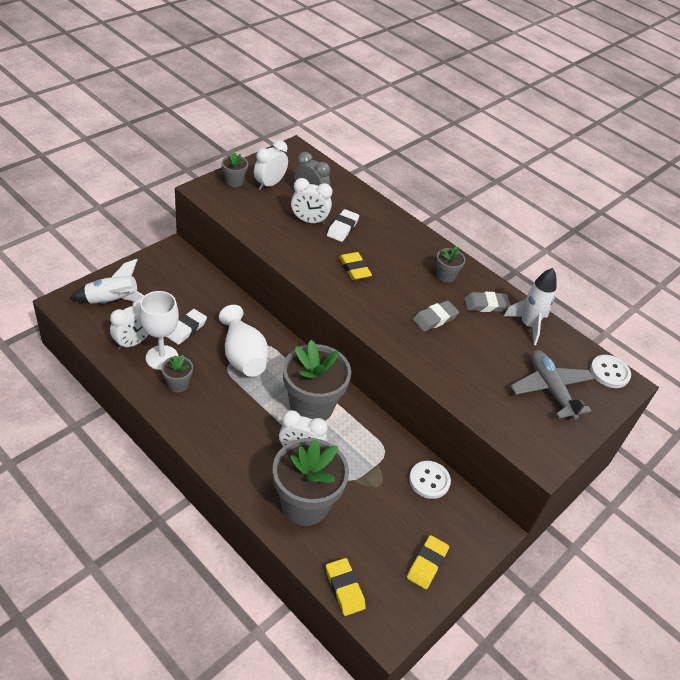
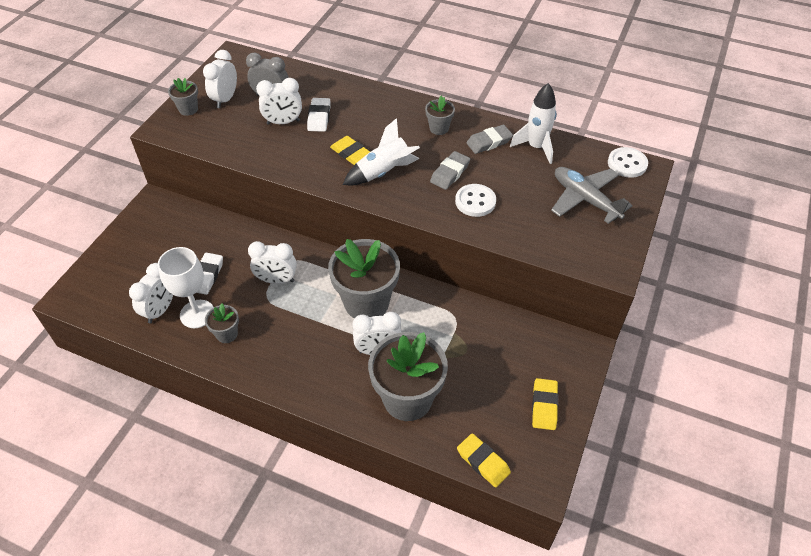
camera: 15 degrees left, 5 degrees up
(112, 301) = (116, 277): white rocket -> white rocket (383, 172)
(243, 356) = (276, 280): white vase -> white clock
(429, 481) = (508, 328): white button -> white button (475, 201)

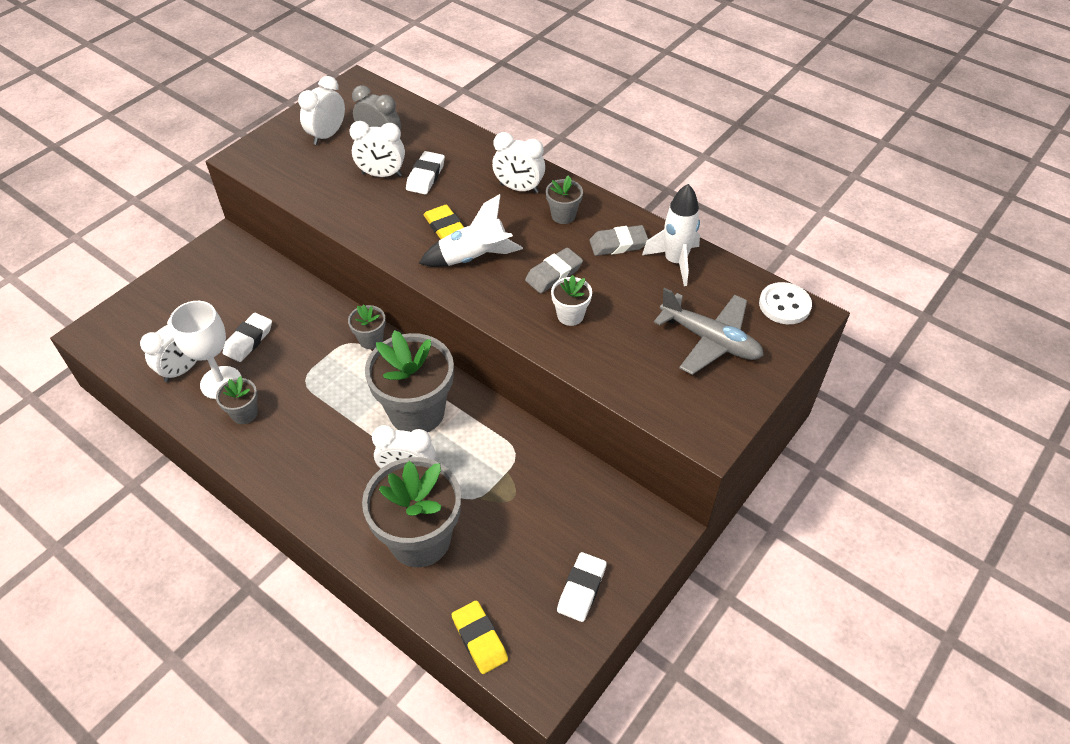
camera: 15 degrees right, 0 degrees up
(188, 109) = (281, 140): grey flower pot -> grey flower pot (371, 339)
(276, 280) = (324, 362): white clock -> white clock (519, 188)
(475, 201) = (570, 315): white button -> white flower pot
(544, 406) = (581, 589): yellow eraser -> white eraser
(585, 199) = (710, 340): grey plane -> grey plane turned 150 degrees clockwise

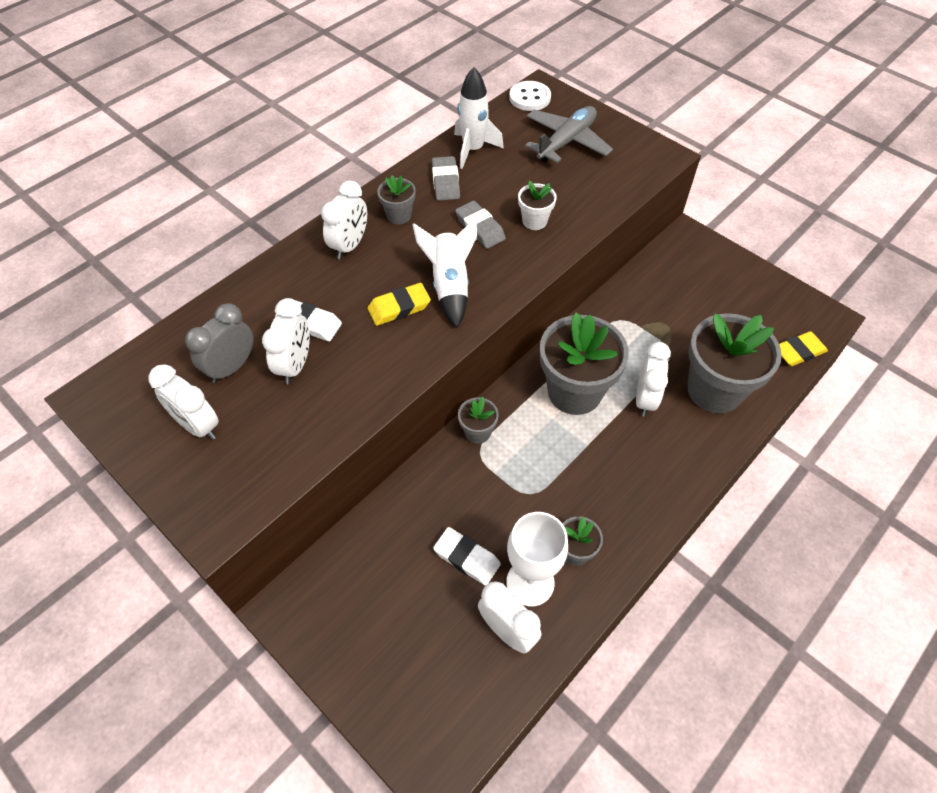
camera: 85 degrees left, 5 degrees up
(581, 589) = (745, 287): white eraser -> none

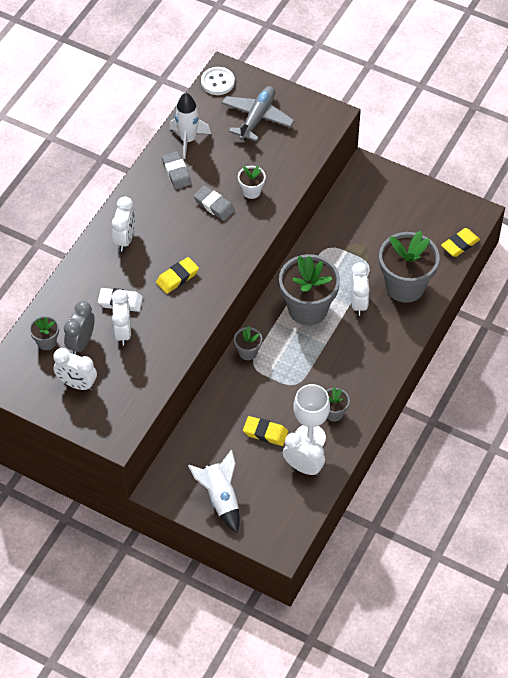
camera: 15 degrees left, 0 degrees up
(399, 215) = (151, 207): grey flower pot -> grey flower pot (46, 342)
(450, 286) = (207, 254): white rocket -> white rocket (220, 498)
(467, 558) = (265, 433): white eraser -> yellow eraser

